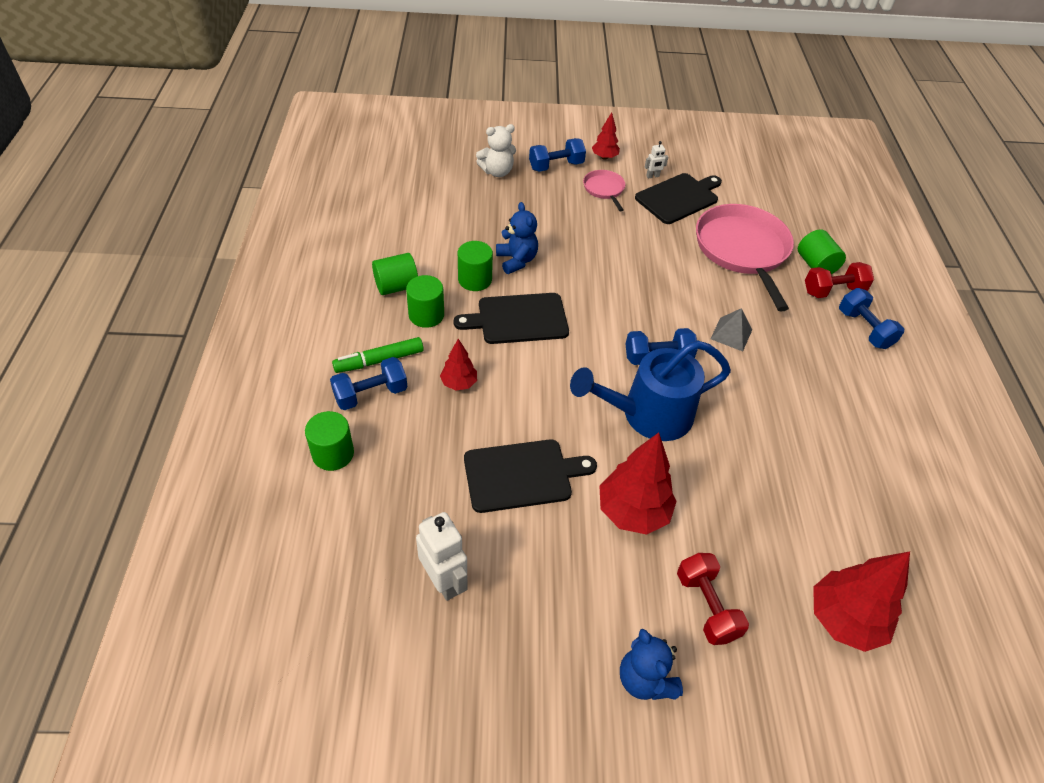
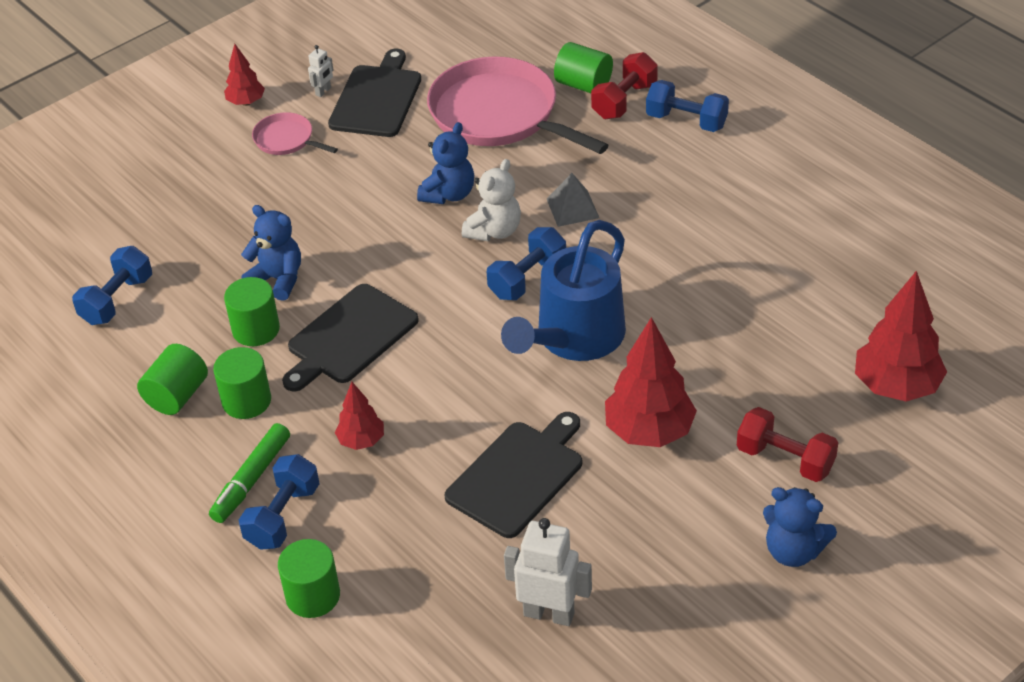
camera: 35 degrees left, 5 degrees down
(497, 172) = (140, 196): white teddy bear -> white teddy bear (494, 231)
(556, 166) = (202, 147): blue dumbbell -> blue dumbbell (117, 300)
(663, 276) = (449, 194): none -> blue teddy bear

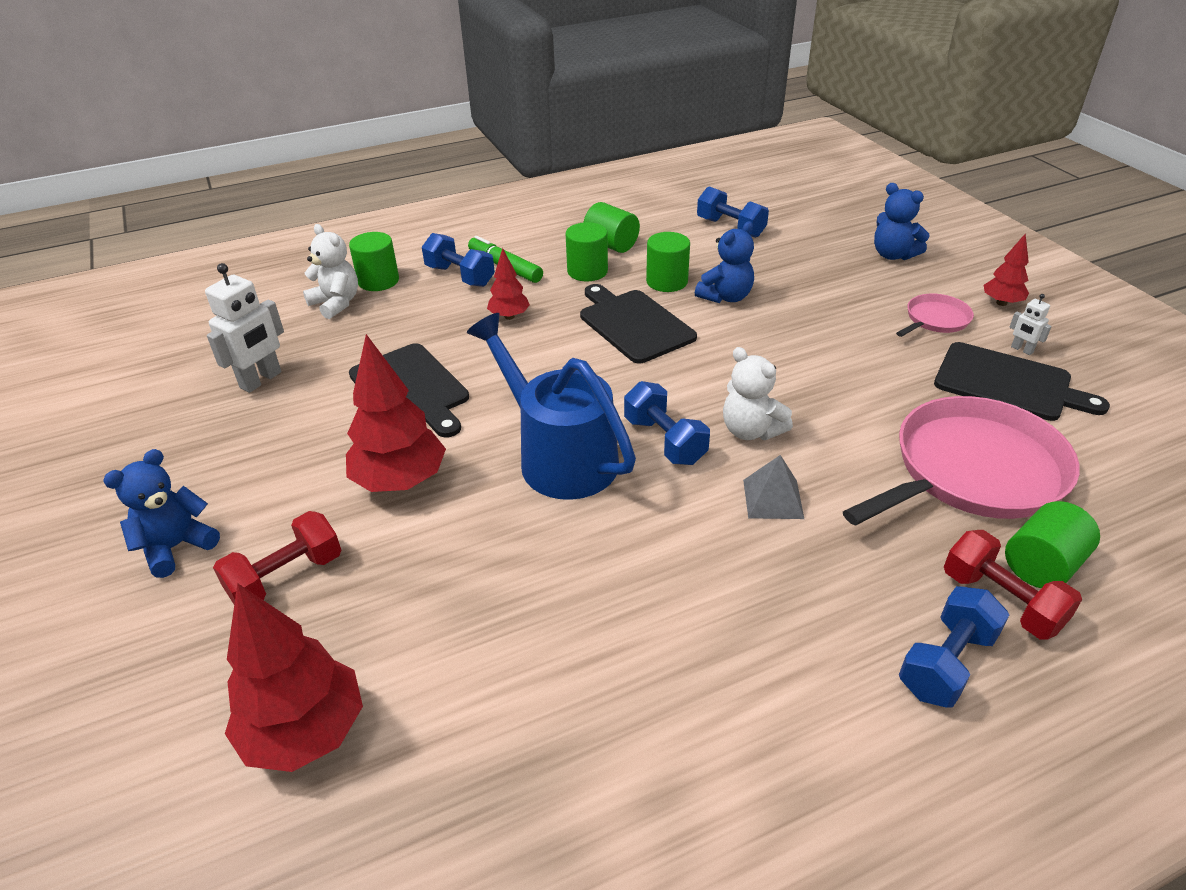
camera: 105 degrees right, 5 degrees down
(376, 617) = (336, 303): none -> white teddy bear
(449, 194) = (823, 409): blue teddy bear -> blue teddy bear (893, 255)

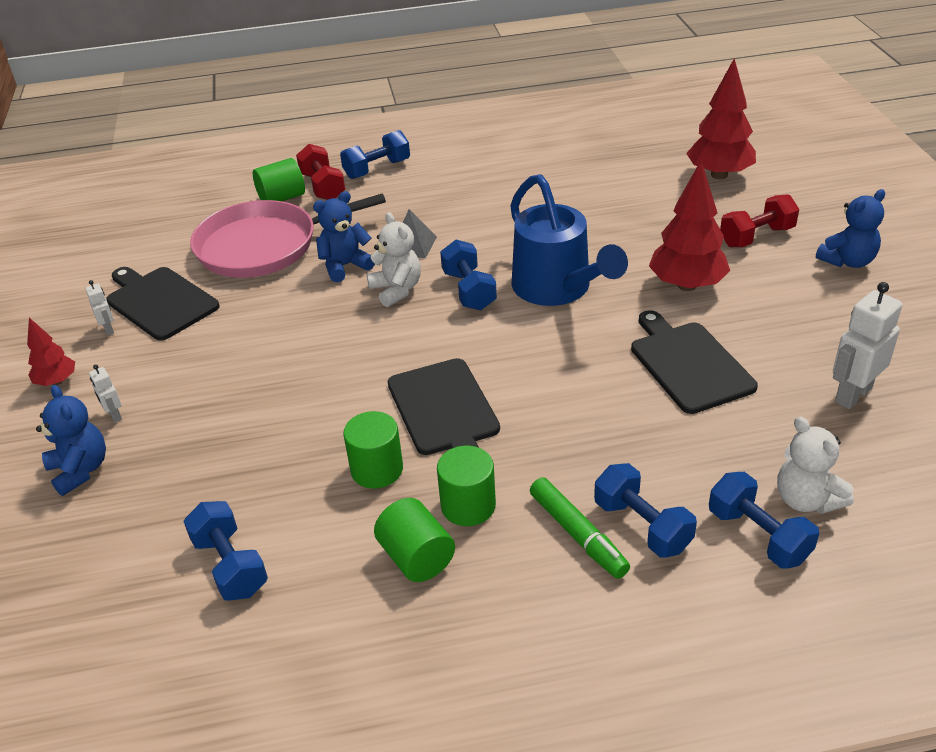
camera: 165 degrees left, 0 degrees up
(378, 281) = (758, 536): green cylinder -> blue dumbbell
(509, 316) = (581, 442): red tree -> none
(726, 297) = (324, 433): blue teddy bear -> blue teddy bear (345, 266)
(914, 287) = (114, 415): none -> white robot
(935, 320) = (142, 371): pink pan -> none

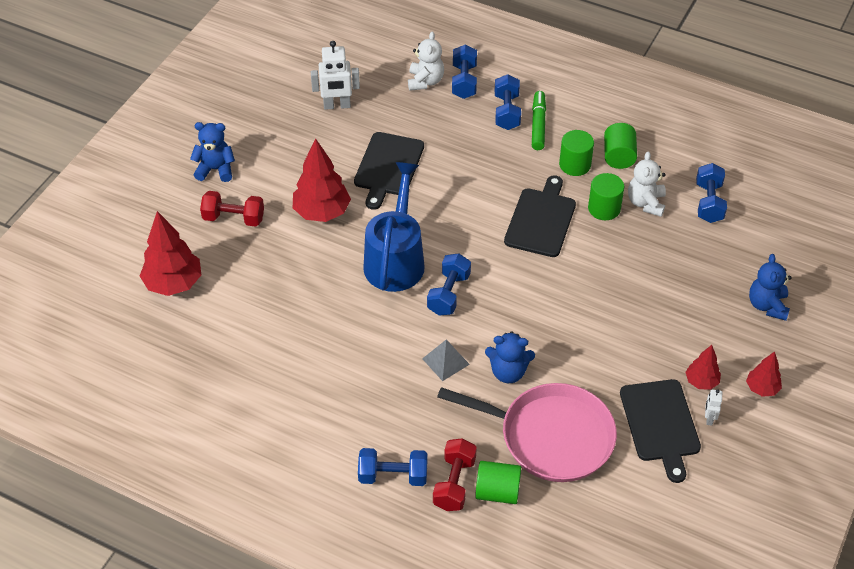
camera: 145 degrees left, 10 degrees up
(114, 415) = (733, 334): white robot -> none
(133, 354) = (701, 381): none -> red tree
(396, 290) = (492, 325): white teddy bear -> white teddy bear (646, 203)

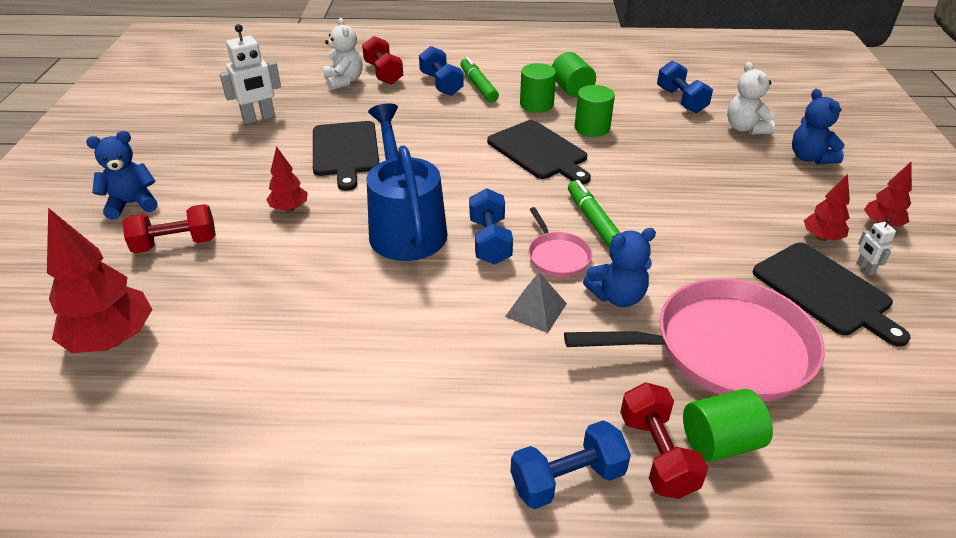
camera: 25 degrees left, 10 degrees down
(322, 212) = (289, 208): red tree -> red tree, size x0.55
(464, 81) = (383, 73): blue dumbbell -> red dumbbell
(489, 324) = (557, 256): none -> pink pan
(537, 303) = (593, 221): none -> green marker
(541, 220) = (539, 152): black cutting board -> black cutting board turned 150 degrees clockwise
(646, 203) = (626, 114): white teddy bear -> white teddy bear (745, 128)

